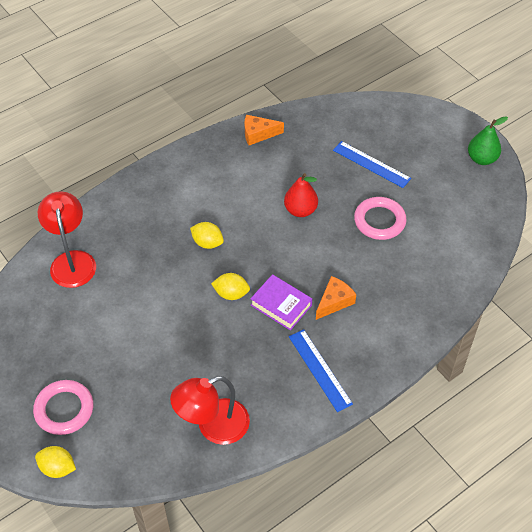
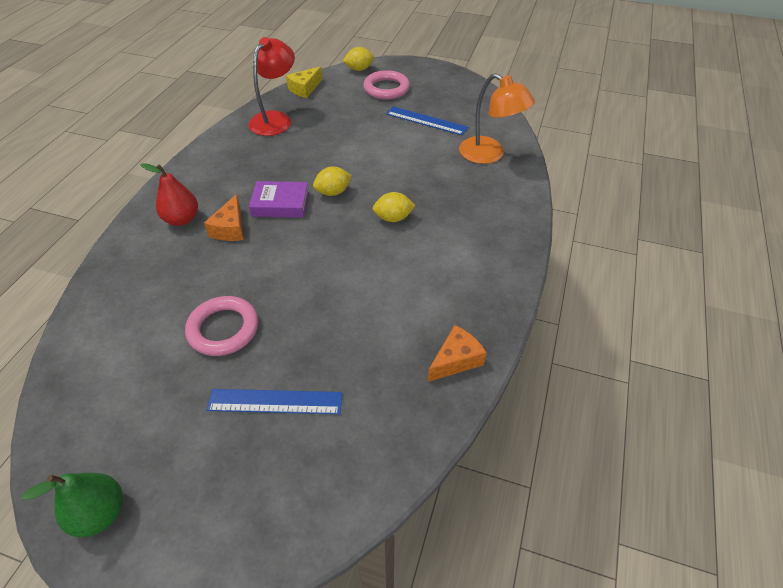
camera: 145 degrees right, 5 degrees down
(72, 261) = (489, 155): red lamp -> orange lamp
(146, 465) = (305, 89): none -> yellow cheese
(300, 210) = (326, 294): red pear -> red pear (182, 219)
(320, 369) = (213, 178): blue ruler -> blue ruler (426, 121)

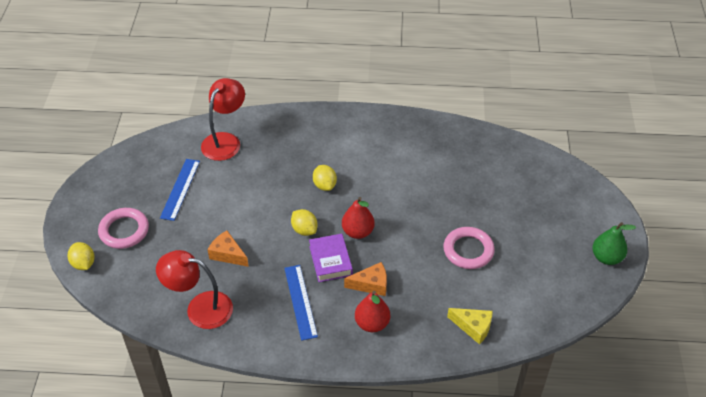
camera: 105 degrees left, 0 degrees up
(275, 402) = (507, 205): blue ruler -> blue ruler (300, 301)
(305, 89) = (134, 301): yellow cheese -> yellow cheese (473, 327)
(309, 232) = (358, 232): none -> red pear
(455, 360) = (441, 133): orange cheese -> orange cheese (227, 254)
(489, 155) = (225, 141): orange lamp -> red lamp

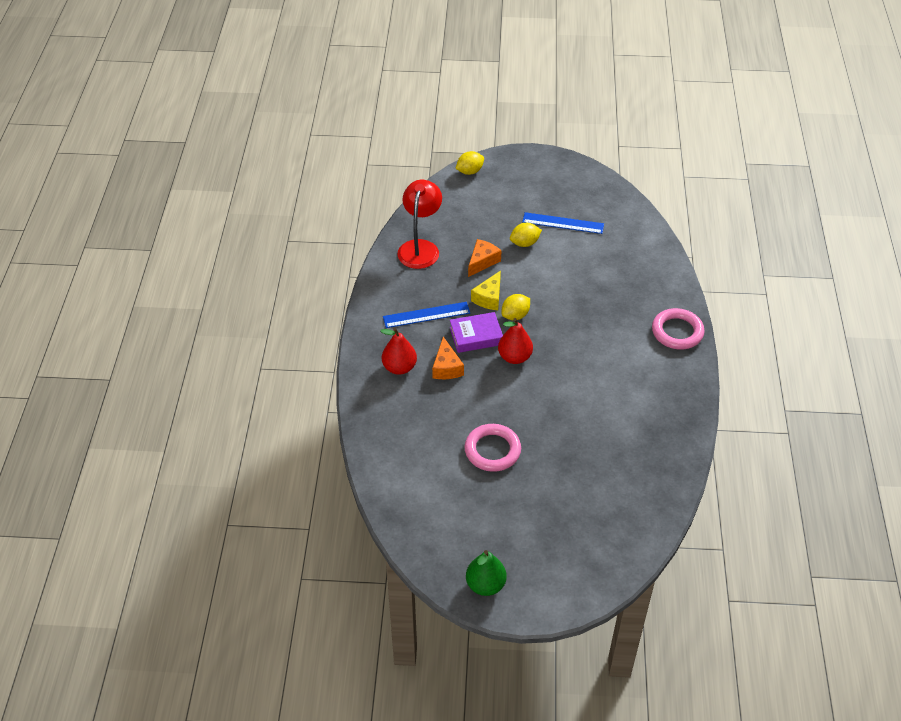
camera: 90 degrees right, 0 degrees up
(124, 231) = (508, 191): pink ring -> pink ring (677, 332)
(225, 141) = (634, 250): red lamp -> none
(324, 185) = (578, 330): yellow lemon -> yellow lemon (524, 243)
(473, 327) = (392, 448): yellow cheese -> yellow cheese (489, 298)

